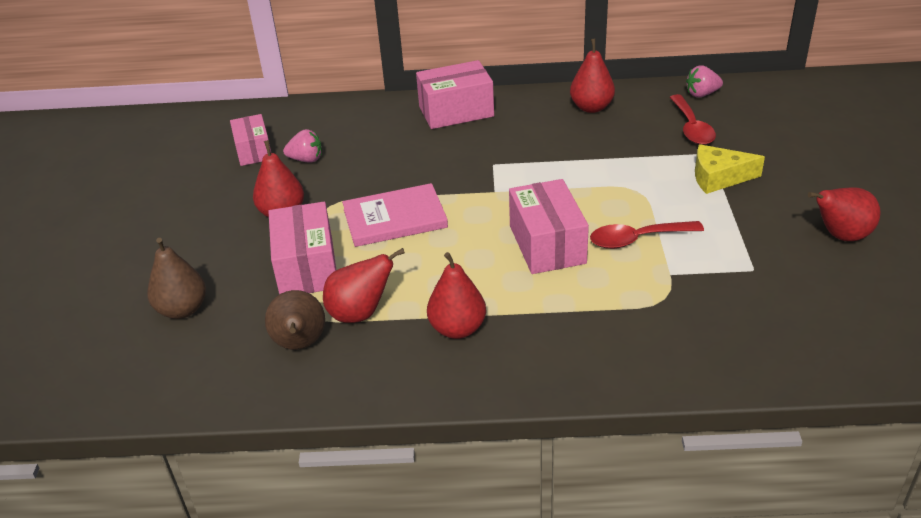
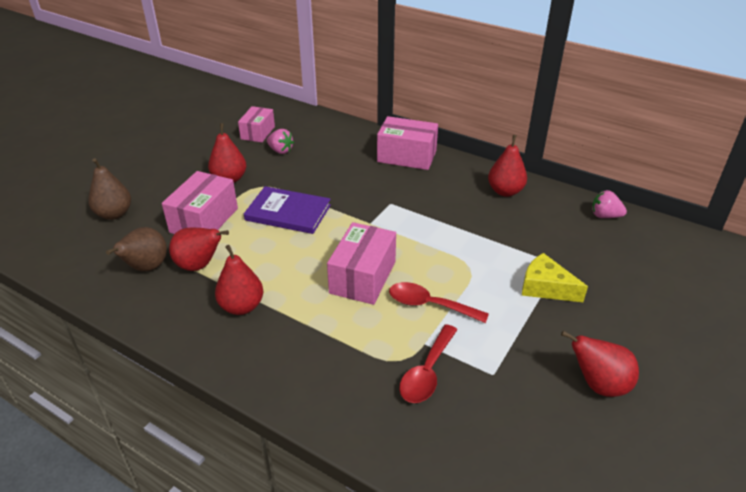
camera: 30 degrees right, 0 degrees up
(395, 218) = (288, 213): pink book -> purple book
(691, 128) = (567, 239): red spoon -> red spoon (427, 372)

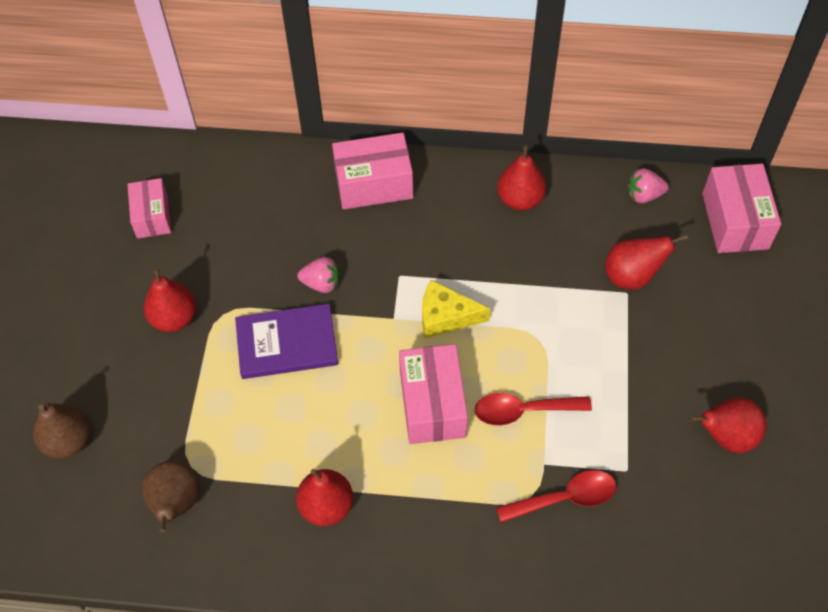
camera: 25 degrees left, 20 degrees up
(199, 265) = (237, 471): red pear -> red pear (632, 276)
(204, 220) = (192, 400): pink box -> pink box (735, 221)
(280, 151) = (206, 239): pink strawberry -> pink strawberry (321, 283)
(427, 372) = (565, 498): red spoon -> red spoon turned 105 degrees counterclockwise
(546, 287) = (627, 332): yellow cheese -> yellow cheese (446, 316)

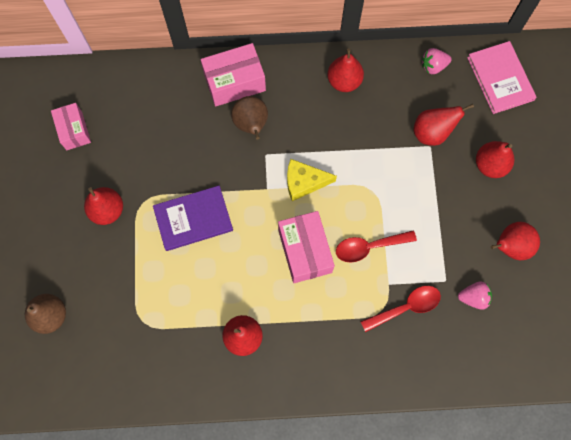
camera: 10 degrees left, 15 degrees up
(176, 504) = (138, 351): brown pear -> brown pear (251, 125)
(321, 283) = (210, 168): pink strawberry -> pink strawberry (473, 297)
(708, 327) = (490, 165): none -> red pear
(735, 221) = (500, 79): pink box -> pink book

